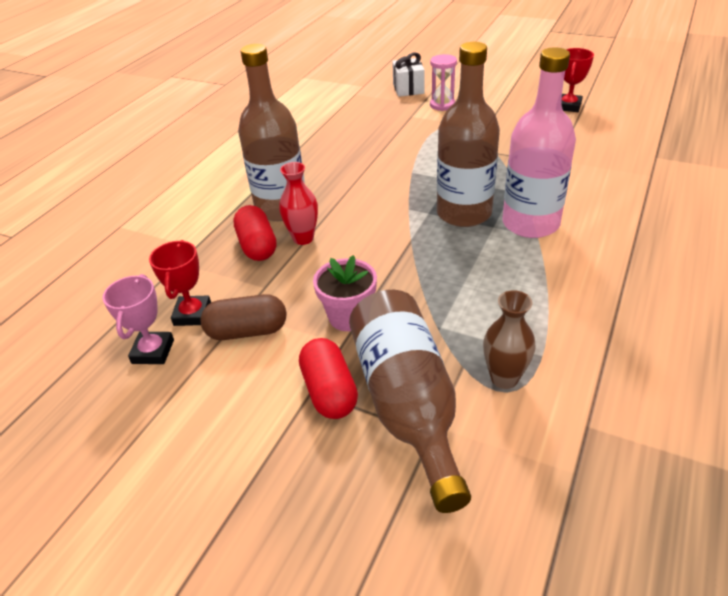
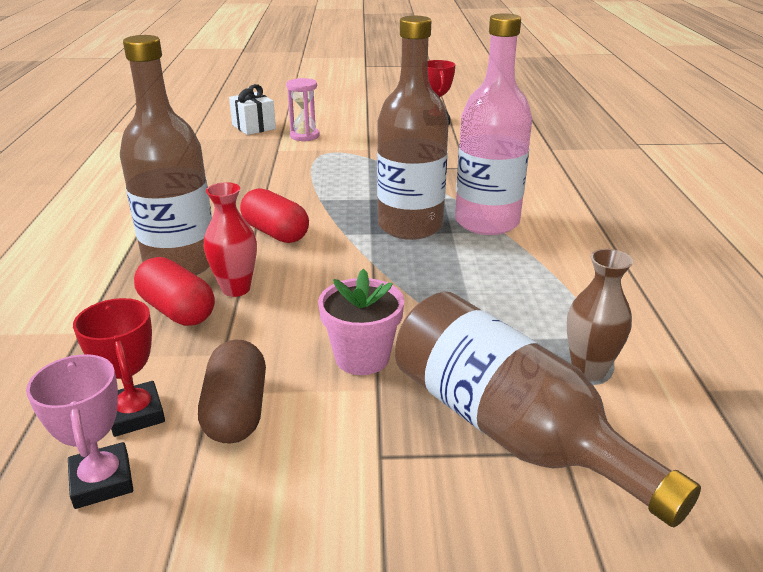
camera: 30 degrees left, 10 degrees down
(247, 331) = (236, 411): brown capsule -> brown capsule turned 60 degrees counterclockwise
(329, 391) = (404, 447): red capsule -> red capsule (275, 233)

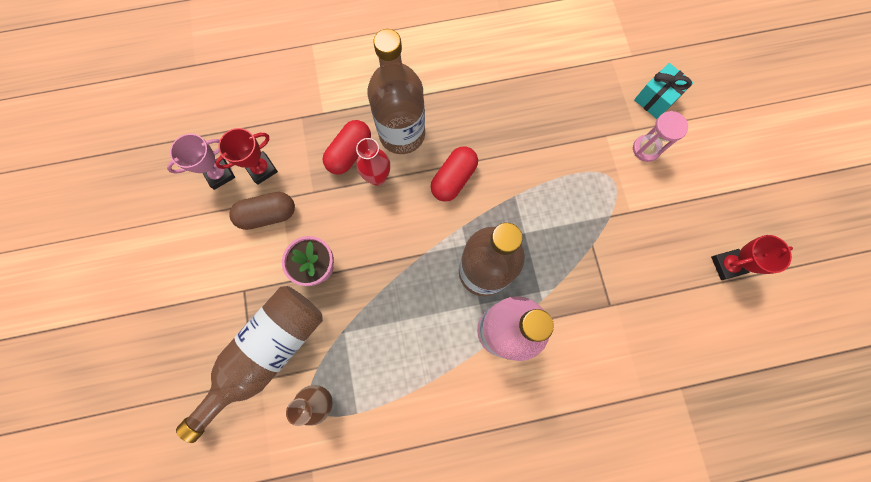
camera: 80 degrees right, 45 degrees up
(253, 127) = (656, 99): white gift -> turquoise gift

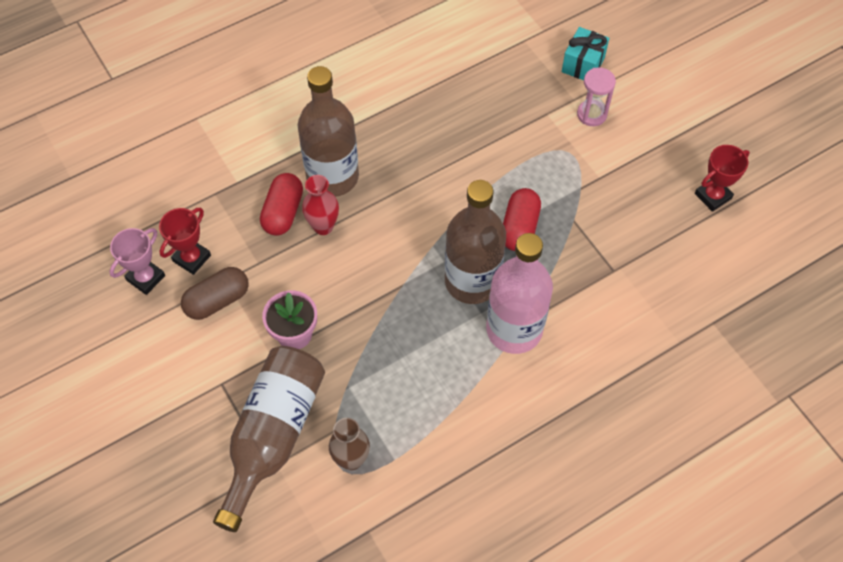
camera: 20 degrees left, 15 degrees down
(453, 179) = (405, 203): red capsule -> red capsule (519, 228)

